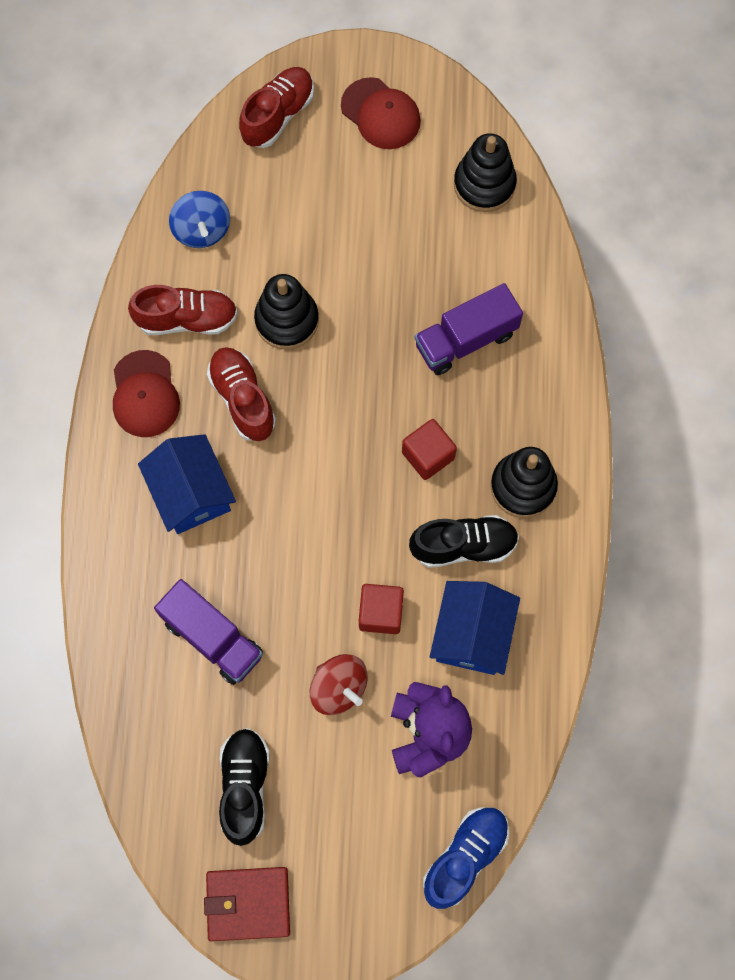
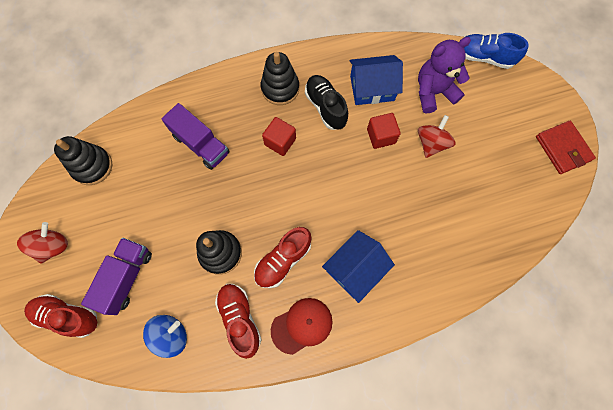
camera: 110 degrees left, 0 degrees up
(212, 638) = (436, 221): purple truck -> purple truck (126, 277)
(245, 786) = (506, 172): black shoe -> none
(381, 114) = (53, 246): red cap -> red spinning top

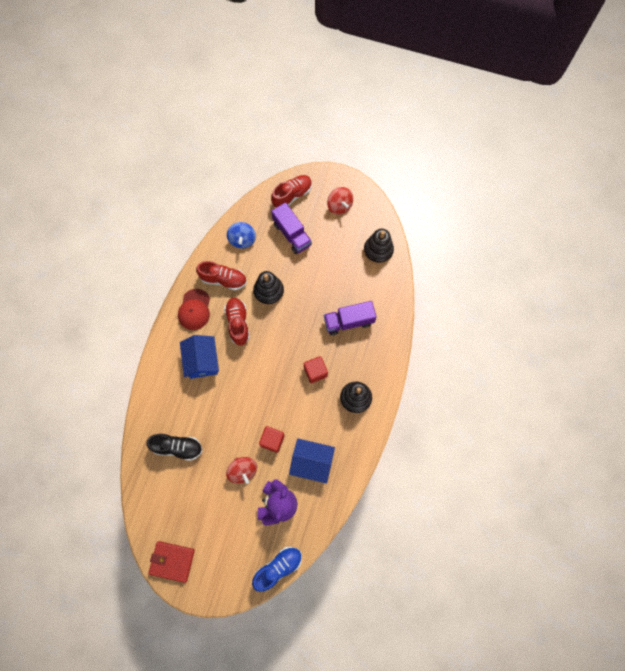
camera: 125 degrees right, 0 degrees up
(325, 107) = (320, 419): black shoe -> black shoe (177, 447)
(372, 88) = (312, 462): blue house -> blue house turned 75 degrees clockwise

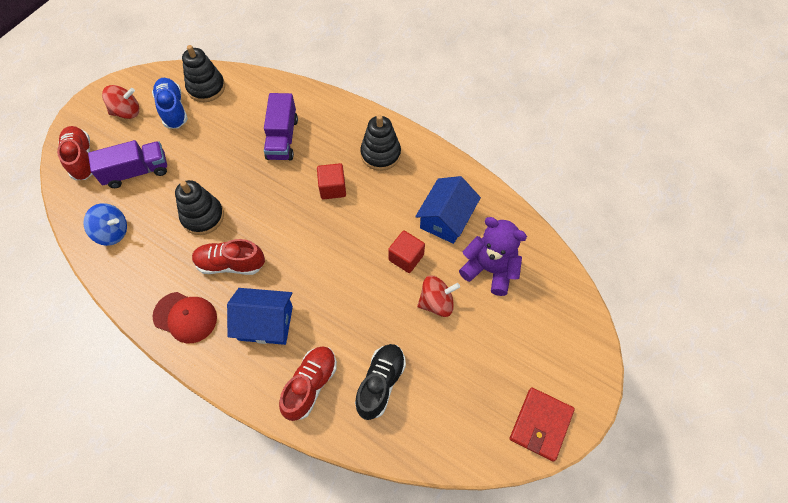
camera: 75 degrees left, 10 degrees down
(223, 279) = (159, 268): red shoe -> red shoe (310, 385)
(278, 567) = (570, 287): blue shoe -> blue shoe (173, 109)

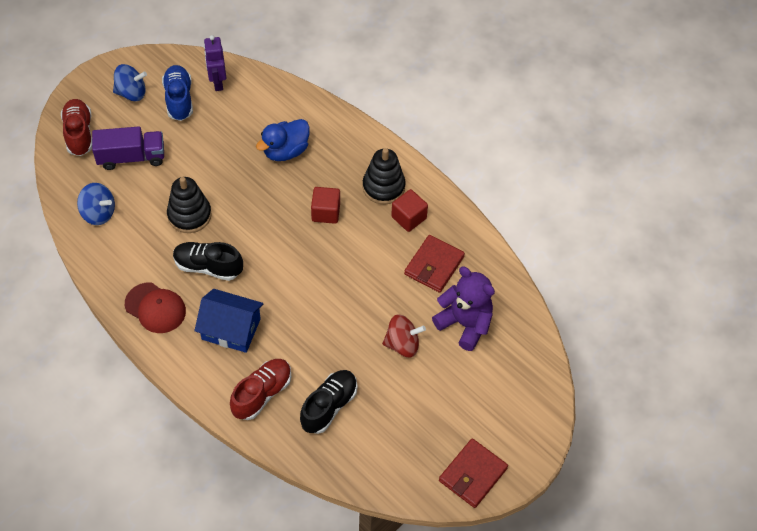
camera: 10 degrees right, 5 degrees down
(127, 112) = (131, 93): red spinning top -> blue spinning top
(206, 88) = (217, 82): black stacking toy -> purple robot
(230, 264) = (208, 267): red shoe -> black shoe
(282, 138) = (285, 151): purple truck -> blue duck
(406, 257) = (383, 295): red cube -> red cube (408, 217)
(446, 219) = (434, 265): blue house -> red wallet

